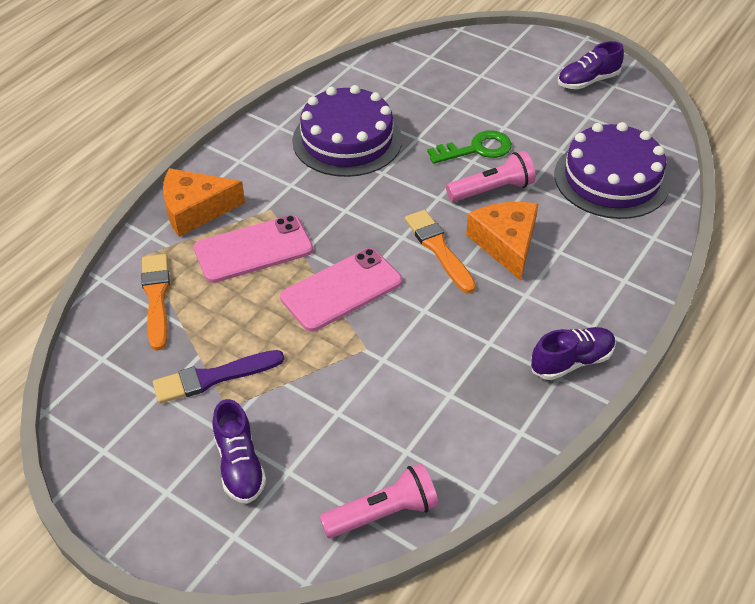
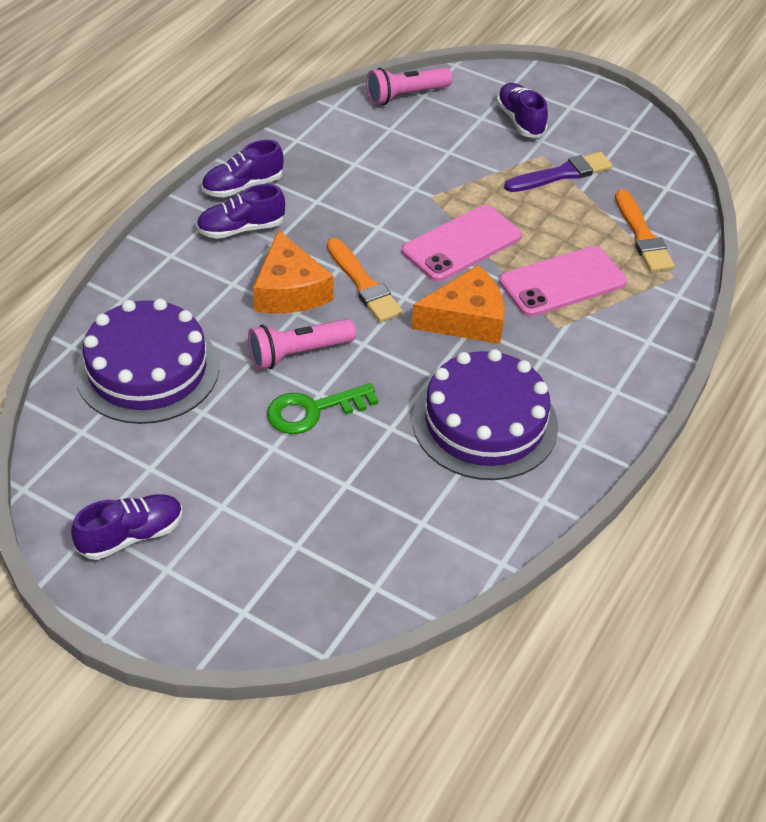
camera: 175 degrees right, 0 degrees up
(195, 209) = (642, 325): orange cheese -> orange cheese (466, 319)
(562, 308) = (241, 229): none -> purple shoe

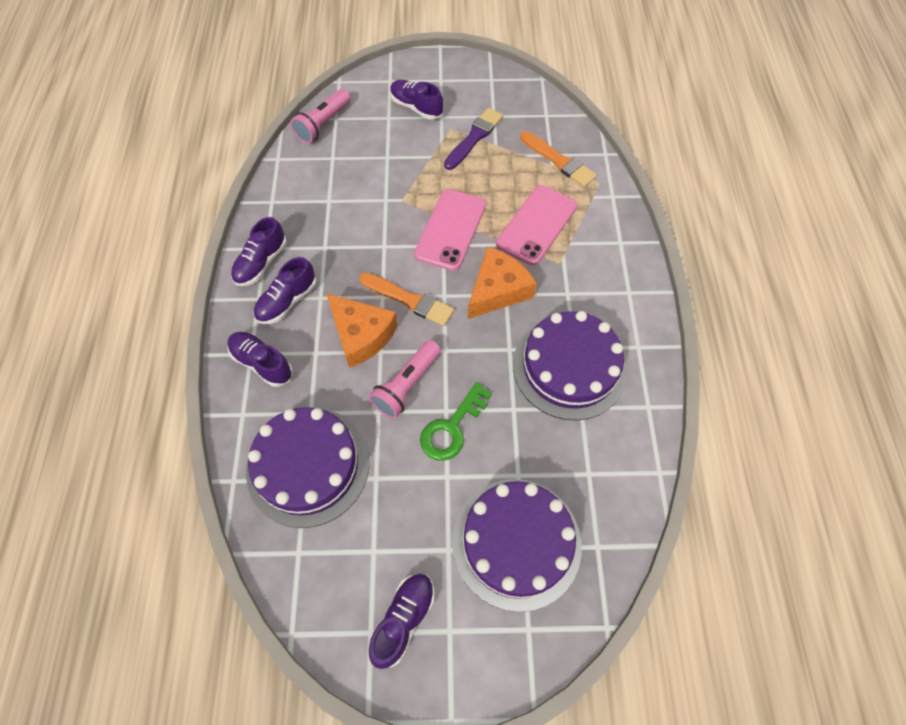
camera: 30 degrees left, 15 degrees up
(175, 267) = (262, 363): none -> purple shoe
(294, 537) = (516, 542): none -> purple cake

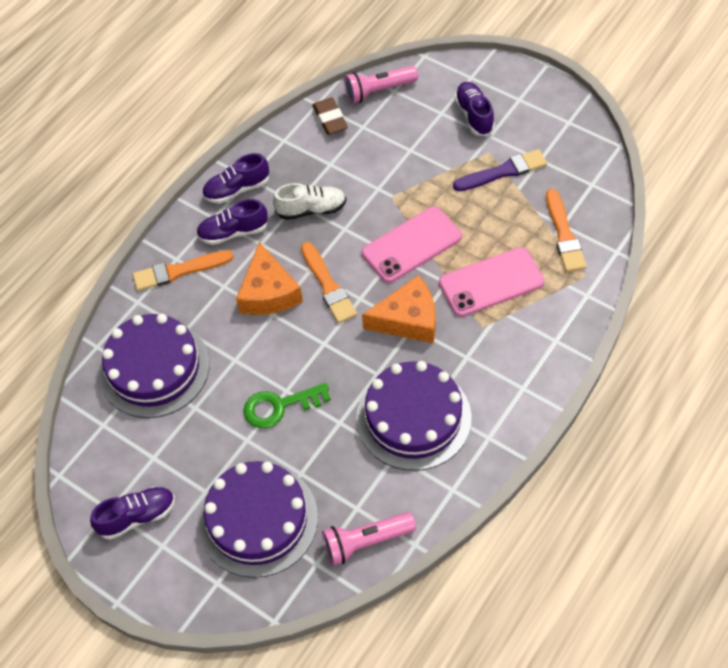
camera: 40 degrees right, 5 degrees down
(262, 363) = (179, 271): purple shoe -> orange brush
(299, 165) = (330, 119): none -> brown eraser
(343, 245) = (311, 209): none -> white shoe
(407, 385) = (272, 353): pink flashlight -> pink flashlight (366, 542)

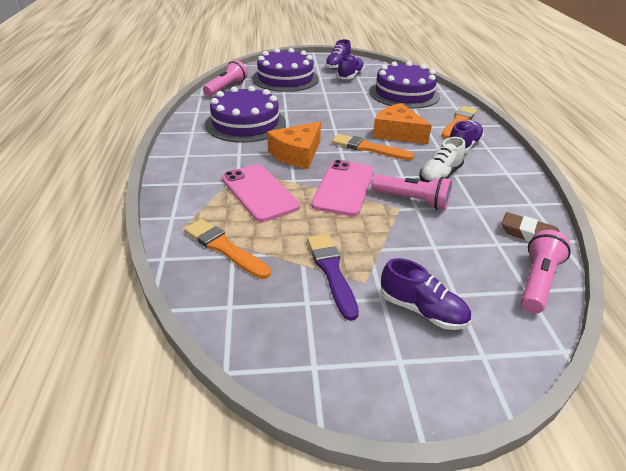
camera: 135 degrees right, 20 degrees down
(237, 189) = (502, 164): purple shoe -> purple shoe (350, 76)
(280, 406) = (324, 104): green key -> none
(371, 197) = (412, 200): none -> pink flashlight
(491, 282) = (259, 192): pink phone -> pink phone turned 60 degrees counterclockwise
(503, 171) = (331, 271): purple brush -> purple brush turned 135 degrees clockwise

